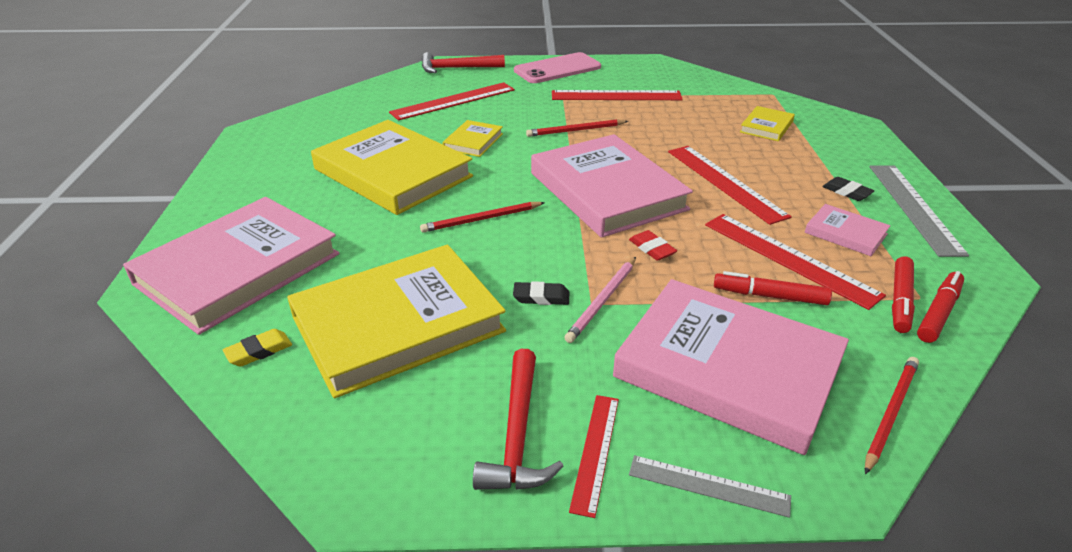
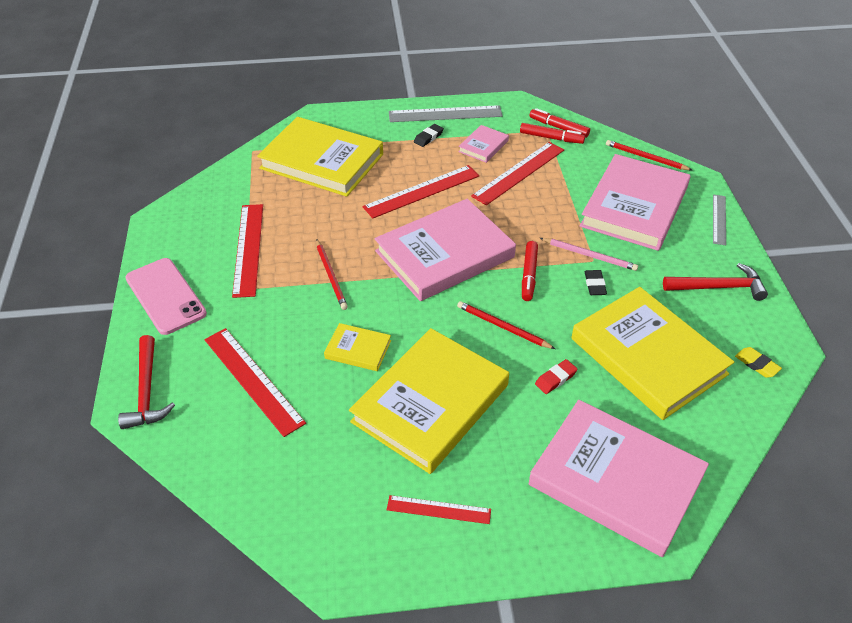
camera: 95 degrees left, 10 degrees up
(259, 351) = (704, 429): yellow eraser -> yellow eraser (756, 364)
(481, 219) = (502, 327): red pencil -> red pencil turned 150 degrees clockwise
(596, 452) = (716, 257): red ruler -> red ruler (438, 509)
(652, 249) = (522, 232): red eraser -> red eraser (555, 379)
(766, 127) = (322, 161): yellow book -> yellow book, size x2.24
(770, 296) = (562, 185): red marker -> red marker (529, 275)

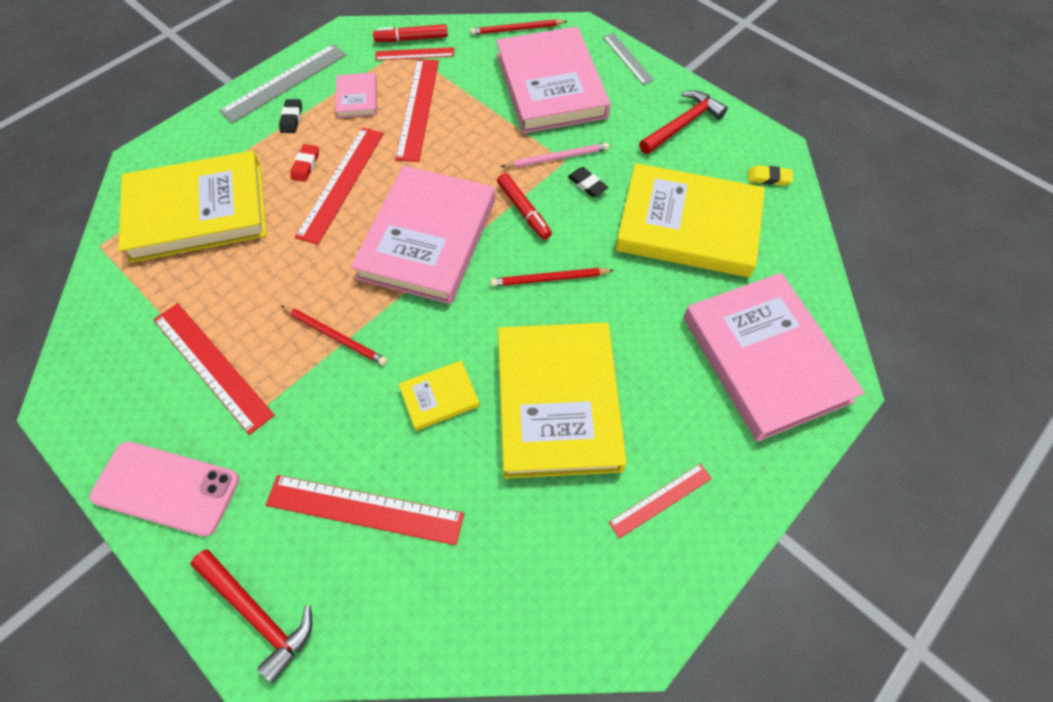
camera: 40 degrees left, 15 degrees up
(551, 138) = (415, 54): red marker -> red ruler
(555, 379) = (638, 299): red eraser -> red eraser (305, 165)
(615, 480) = (765, 359): pink book -> pink book turned 75 degrees clockwise

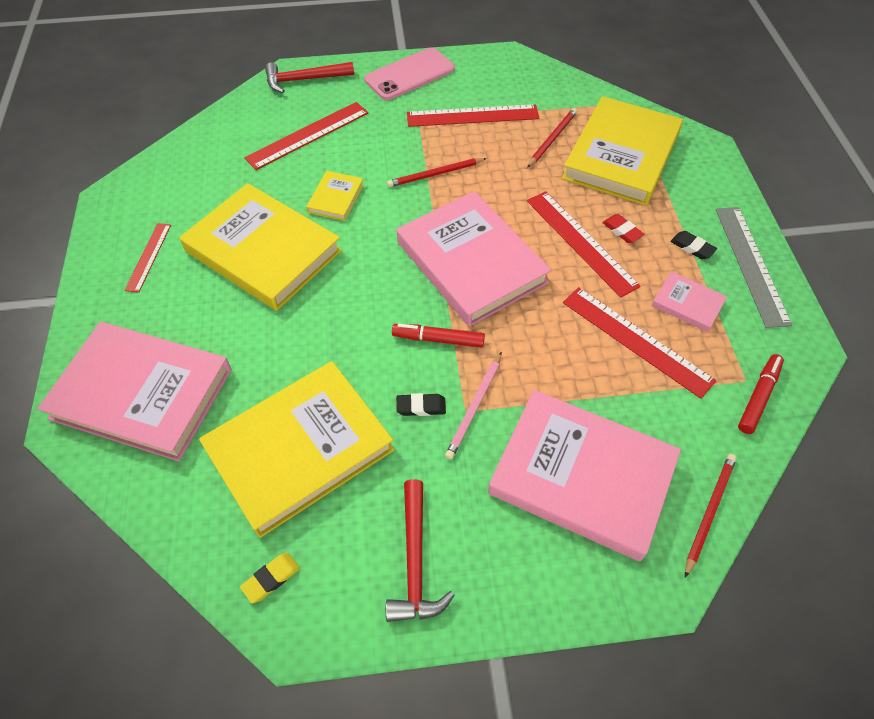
camera: 130 degrees right, 5 degrees down
(415, 54) = (728, 385): red ruler -> none
(549, 279) = (357, 310): red pencil -> red pencil (552, 139)
(627, 58) = (566, 597): grey ruler -> none

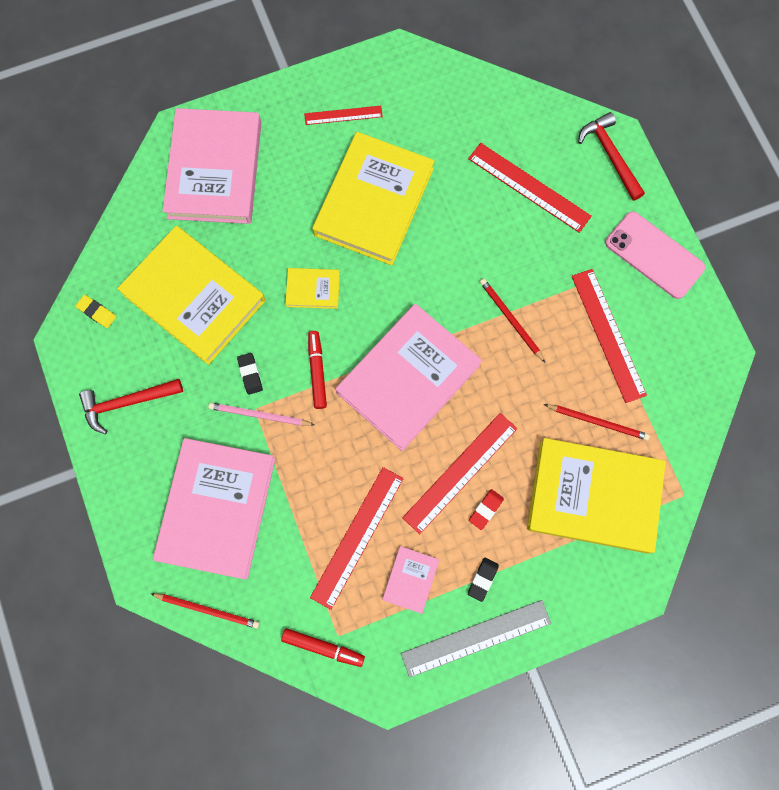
camera: 75 degrees right, 20 degrees up
(335, 198) = (453, 240): yellow book -> yellow book (313, 289)

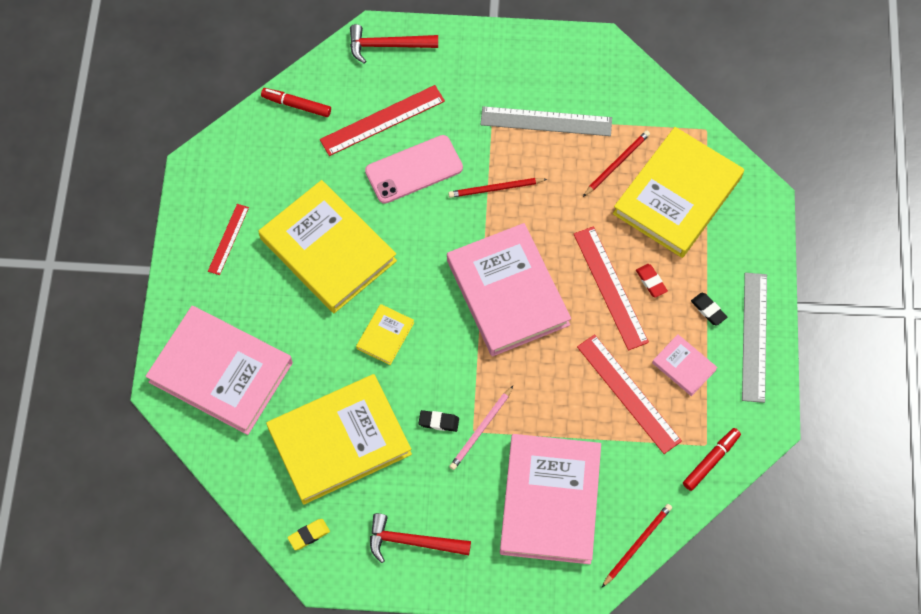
camera: 65 degrees left, 10 degrees down
(127, 402) = (412, 541): red hammer -> red hammer turned 90 degrees clockwise
(216, 509) = (550, 501): pink book -> pink book turned 60 degrees clockwise
(317, 371) = (464, 364): red marker -> red marker (296, 105)
(608, 335) = (546, 121): red ruler -> grey ruler
(654, 255) = (494, 55): pink phone -> pink phone (414, 170)

